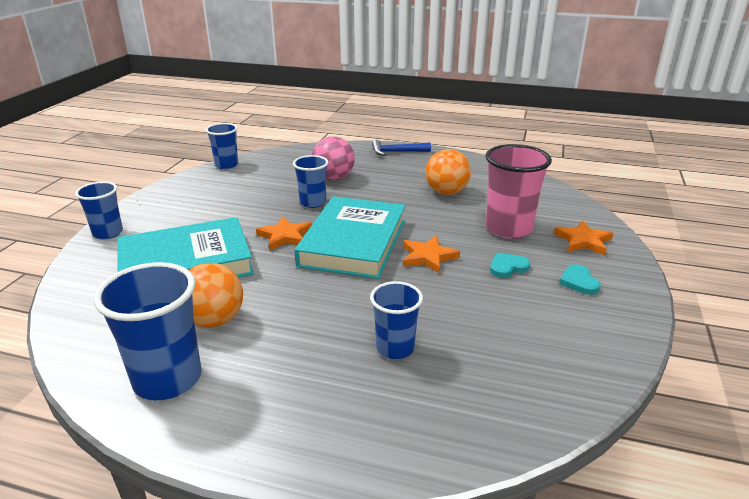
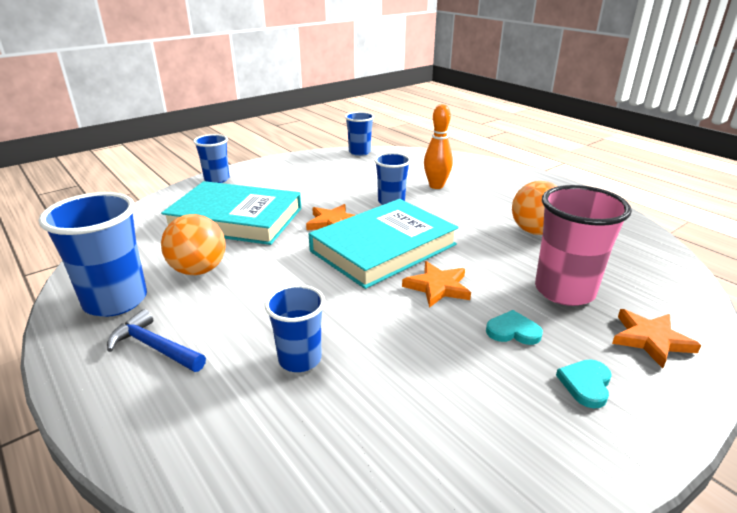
camera: 35 degrees right, 0 degrees up
(334, 178) = (436, 186): pink ball -> orange bowling pin
(396, 152) = (527, 179): blue hammer -> blue hammer (154, 347)

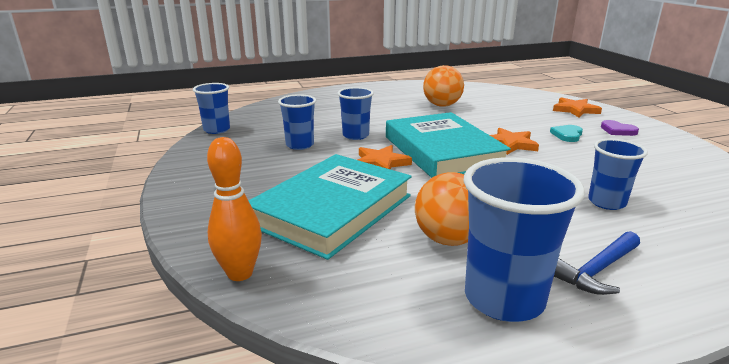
camera: 70 degrees left, 5 degrees down
(217, 179) = (190, 214): blue cup -> blue cup (300, 145)
(436, 186) = (338, 116): orange bowling pin -> orange bowling pin (240, 273)
(564, 291) = (523, 115): pink cup -> none
(586, 384) = (617, 130): turquoise heart -> purple heart

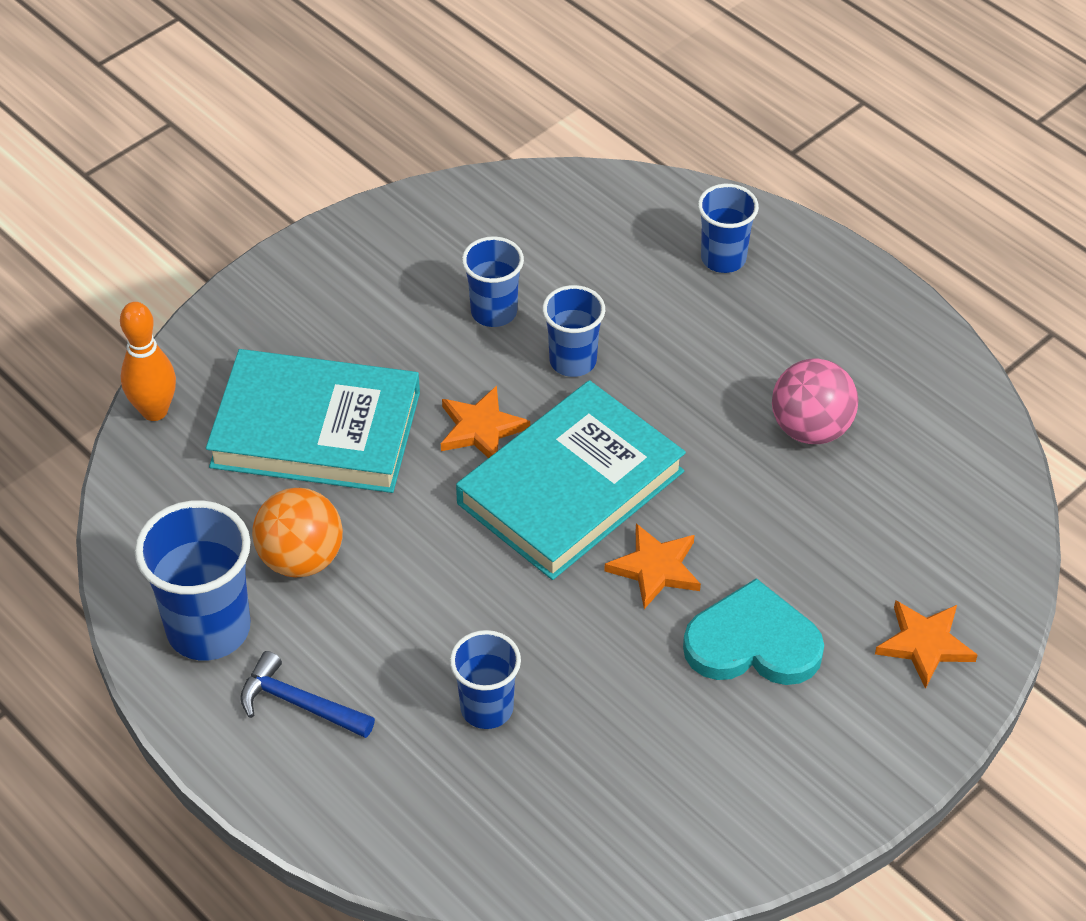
camera: 65 degrees right, 25 degrees up
(216, 130) = (495, 189): blue cup -> blue cup (723, 258)
(442, 105) = (811, 428): orange ball -> pink ball
(567, 135) = (753, 643): turquoise heart -> turquoise heart, size x1.99
(617, 130) = (828, 718): purple heart -> none

